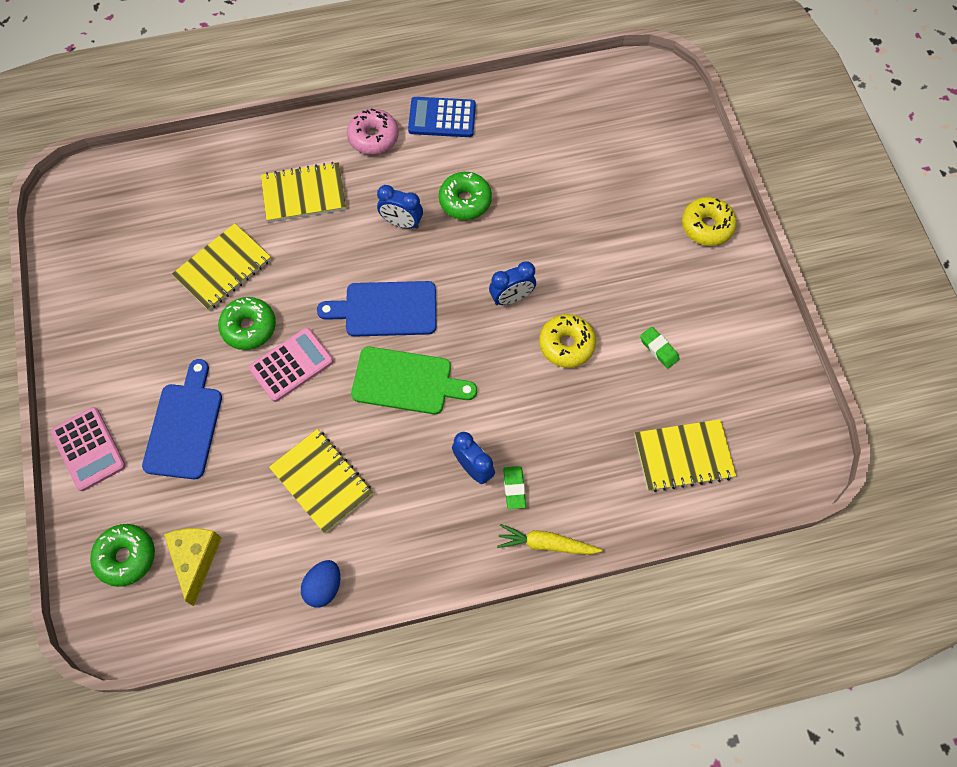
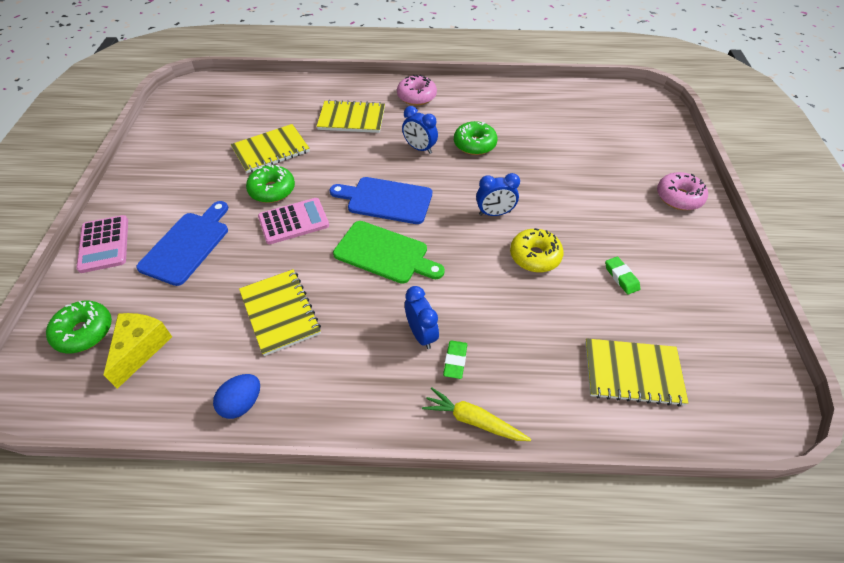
camera: 15 degrees right, 15 degrees down
(442, 118) = (472, 94): blue calculator -> none
(706, 226) = (679, 197): yellow donut -> pink donut

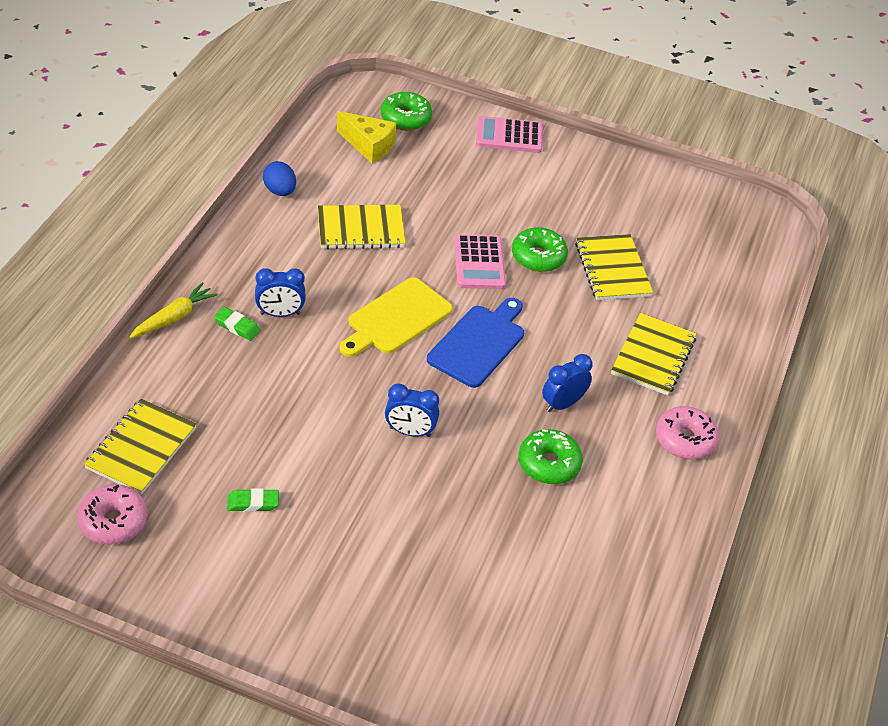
camera: 105 degrees right, 5 degrees down
(187, 245) = (481, 185): blue cutting board -> none
(384, 253) = (396, 318): green cutting board -> yellow cutting board
(494, 213) = (410, 432): blue clock -> blue clock turned 90 degrees counterclockwise
(535, 256) = (325, 439): yellow donut -> none
(679, 197) = (341, 644): pink donut -> pink donut (113, 521)

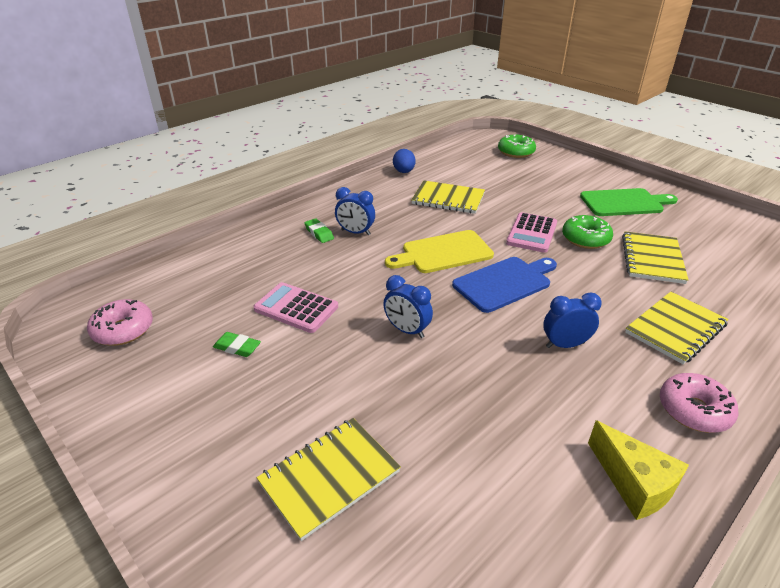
camera: 30 degrees right, 10 degrees down
(141, 448) = (189, 288): yellow notebook -> yellow notebook (329, 477)
(174, 317) = (280, 220): yellow carrot -> none
(369, 146) = (481, 161): yellow cheese -> yellow cheese (634, 483)
(509, 136) = (591, 171): pink calculator -> pink calculator (296, 308)
(548, 464) = (529, 391): green donut -> none
(562, 186) = (624, 203): none -> green cutting board

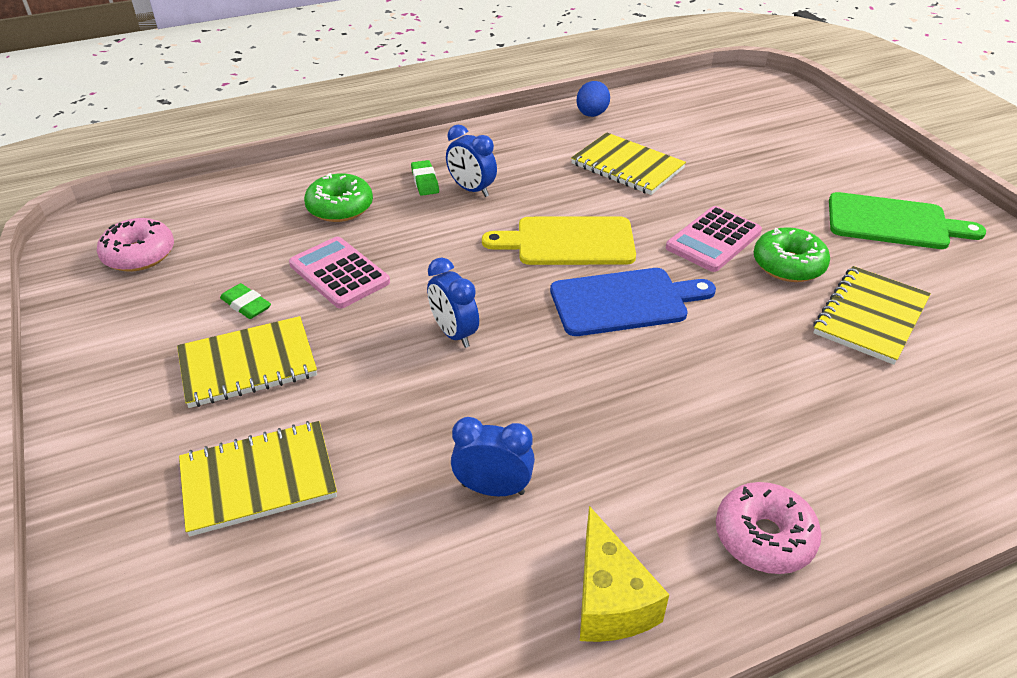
camera: 20 degrees right, 5 degrees up
(516, 152) = (778, 112): green donut -> green donut (340, 207)
(565, 345) = (647, 404): blue clock -> blue clock (493, 489)
(675, 329) = (825, 424): yellow notebook -> yellow notebook (248, 365)

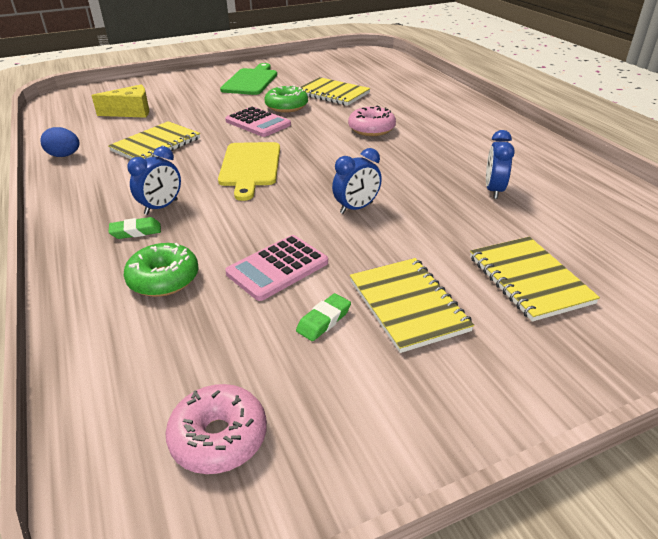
camera: 90 degrees left, 5 degrees down
(610, 599) = (547, 160): yellow cheese -> yellow cheese (131, 112)
(624, 302) = (320, 150): blue cutting board -> none
(764, 537) = (490, 127): pink donut -> pink donut (371, 129)

